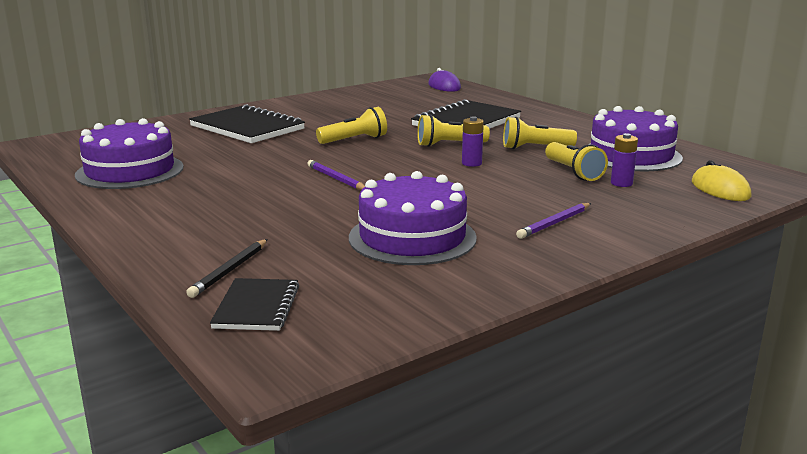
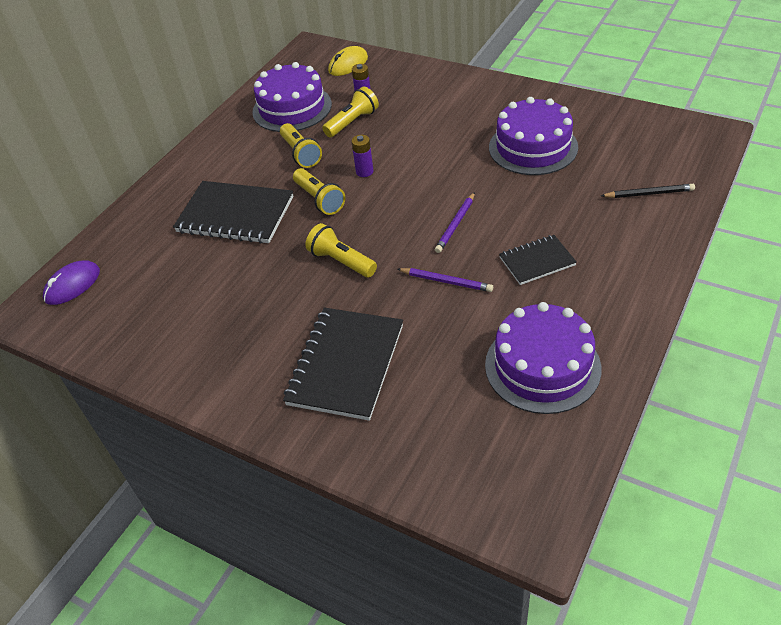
camera: 110 degrees left, 25 degrees up
(257, 307) = (674, 162): black notebook -> black notebook (537, 261)
(554, 223) = (461, 106): purple pencil -> purple pencil (446, 282)

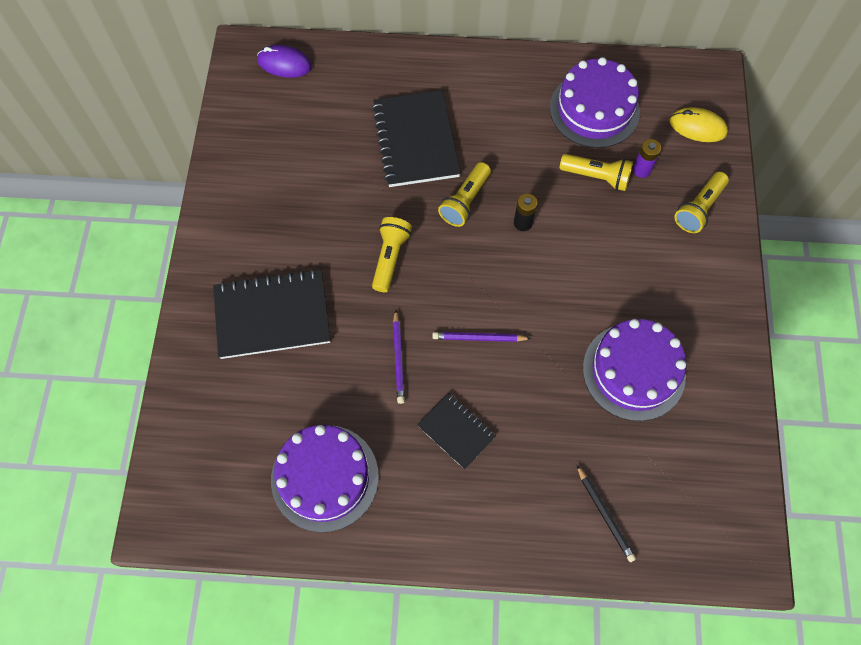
camera: 60 degrees right, 20 degrees up
(300, 154) = (525, 153): yellow flashlight -> yellow flashlight (698, 209)
(364, 172) = (523, 223): purple battery -> black battery

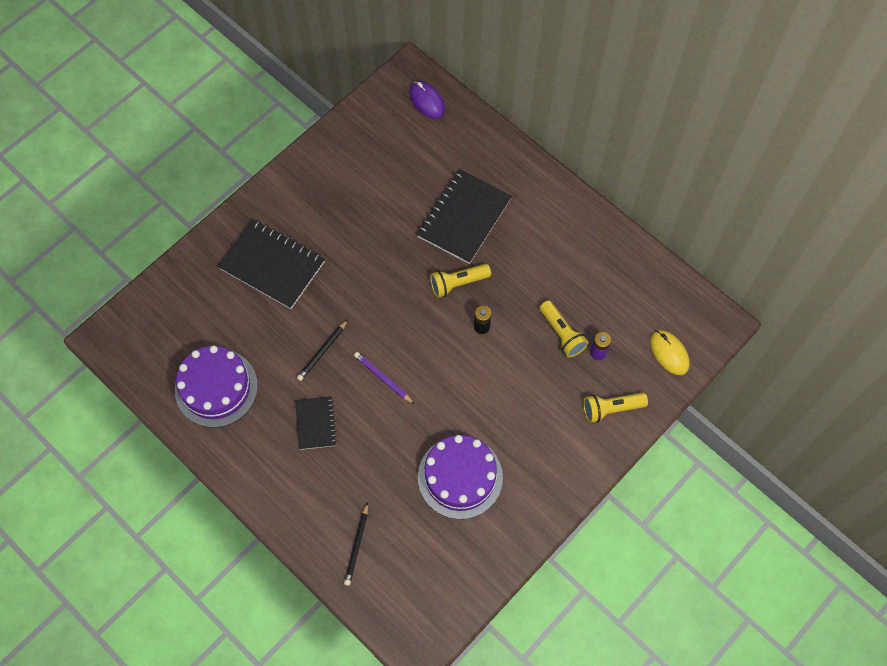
camera: 40 degrees right, 0 degrees up
(390, 258) = (375, 284): yellow flashlight -> none
(398, 359) = (322, 352): purple pencil -> black pencil
(594, 110) = (607, 286): purple cake -> none

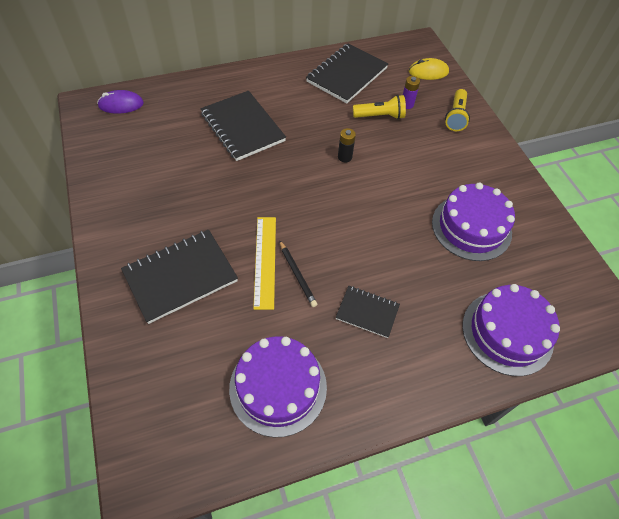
camera: 65 degrees left, 10 degrees down
(322, 319) = (265, 261): none -> yellow ruler
(356, 546) = (507, 332): black pencil -> purple cake
(383, 378) = (351, 240): purple pencil -> none
(458, 283) = (297, 155): yellow flashlight -> none
(605, 273) = (346, 75): none -> black notebook

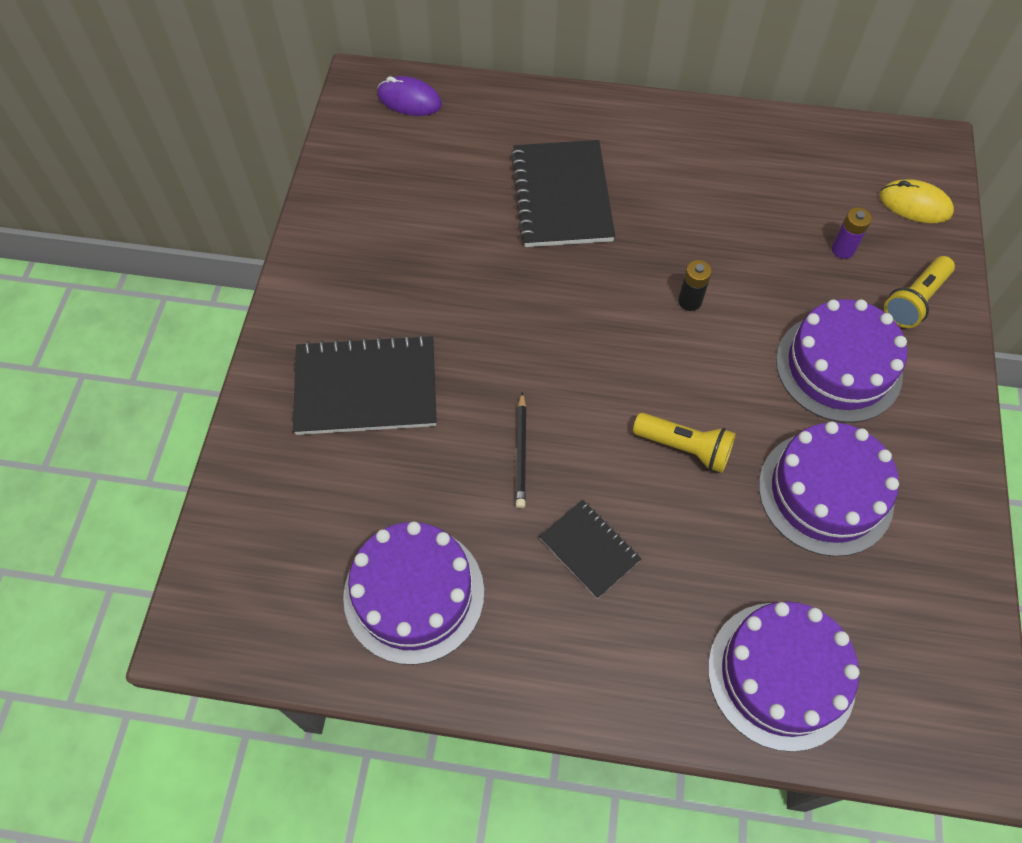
camera: 30 degrees right, 5 degrees up
(265, 261) = (488, 413): yellow ruler -> none
(346, 75) = (771, 164): black notebook -> none
(380, 116) = (785, 254): yellow flashlight -> yellow flashlight (684, 448)
(439, 162) = (838, 367): none -> purple cake

